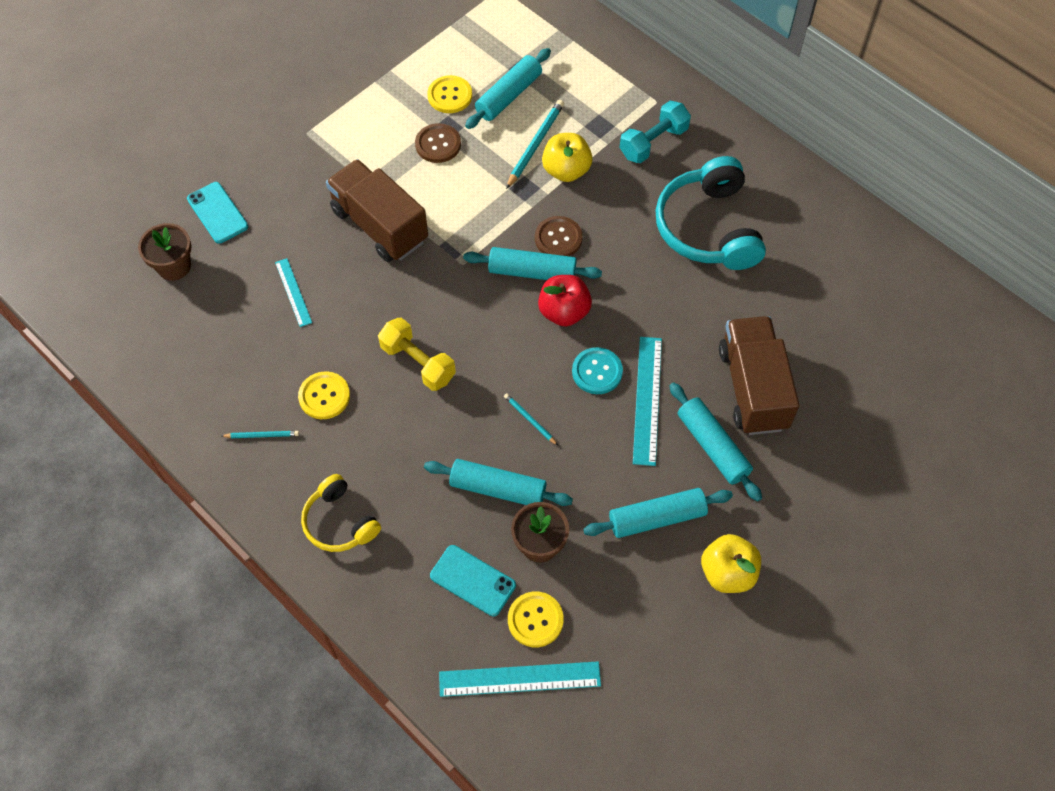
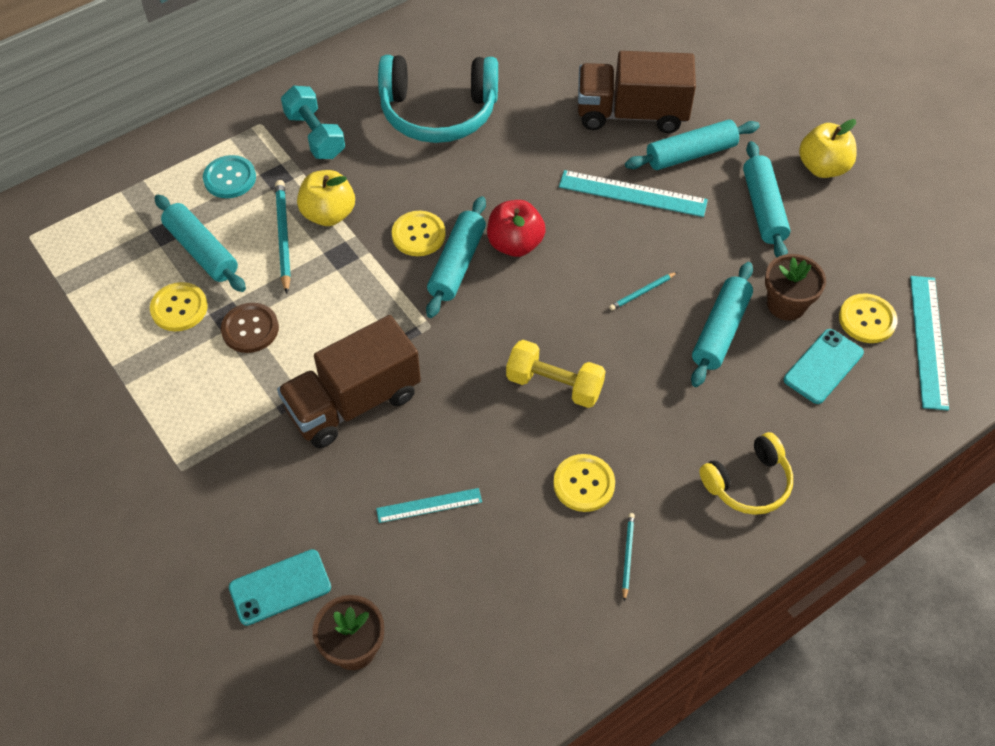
camera: 80 degrees left, 5 degrees down
(418, 362) = (554, 384): yellow dumbbell -> yellow dumbbell turned 60 degrees clockwise
(535, 145) = (283, 236): turquoise pencil -> turquoise pencil turned 45 degrees clockwise
(558, 238) = (418, 235): brown button -> yellow button
(597, 372) = (593, 228): turquoise button -> turquoise button (230, 178)

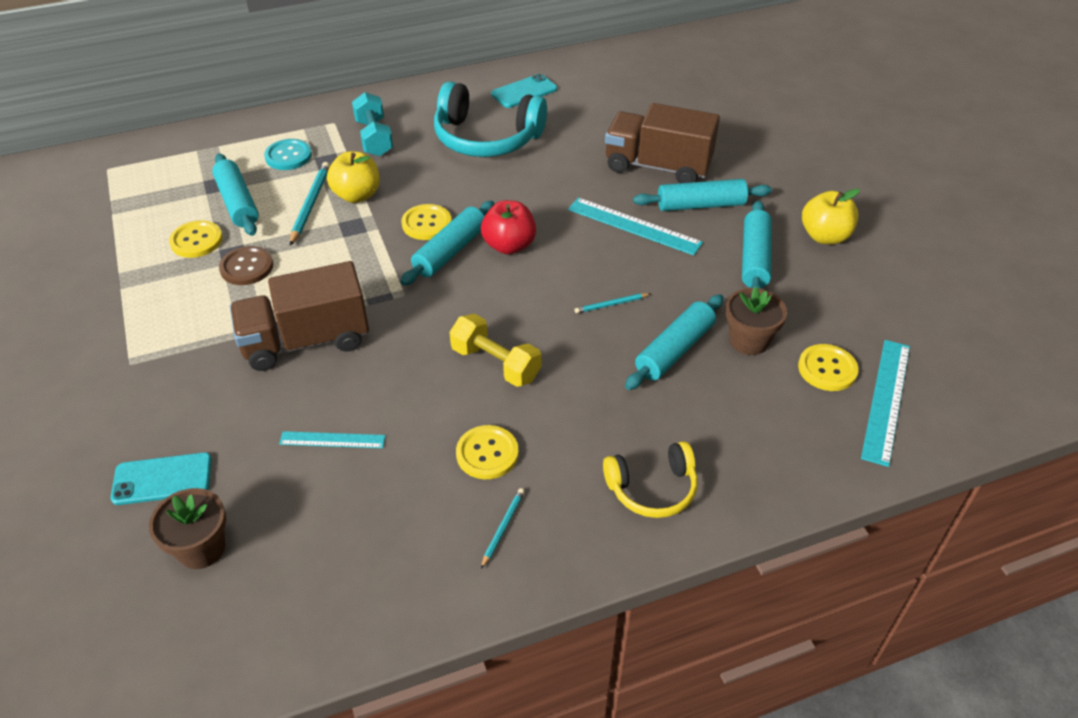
camera: 15 degrees right, 10 degrees down
(823, 366) = (767, 400): turquoise phone -> turquoise phone (524, 91)

